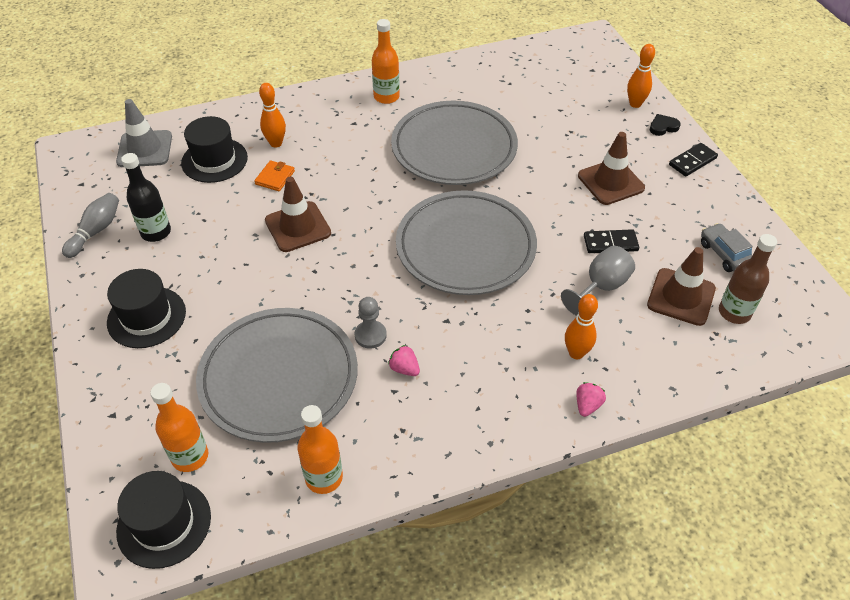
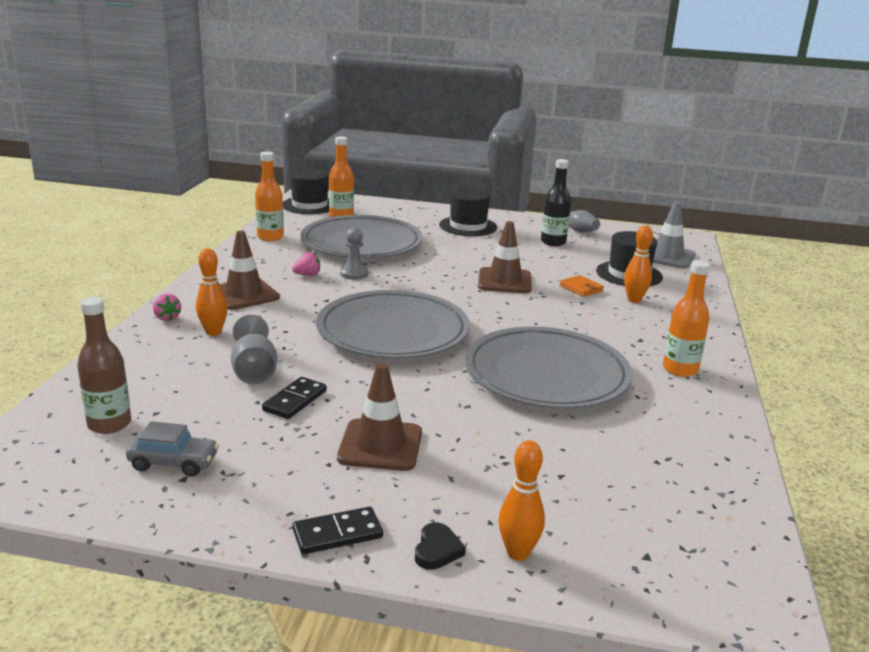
camera: 120 degrees right, 25 degrees down
(681, 297) = (175, 405): brown traffic cone -> brown traffic cone (244, 294)
(692, 161) = (337, 534): black domino -> black domino turned 75 degrees clockwise

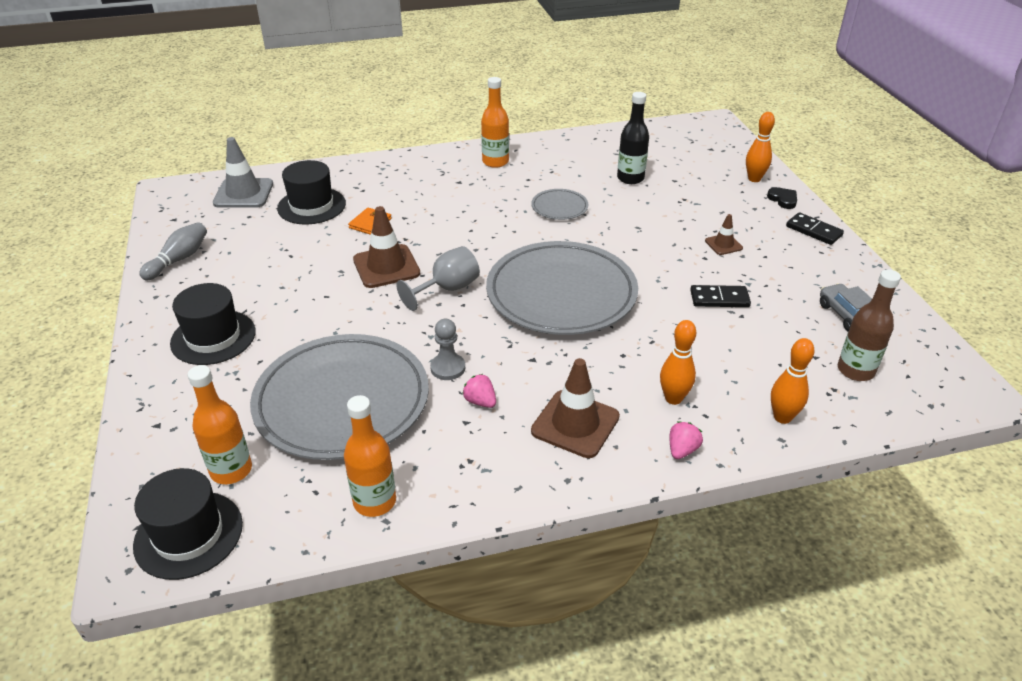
camera: 115 degrees left, 15 degrees up
(254, 371) = (706, 338): grey goblet -> grey goblet (447, 289)
(380, 445) = (723, 244): brown traffic cone -> brown traffic cone, size x0.53
(437, 550) = (783, 200): black heart -> black heart turned 75 degrees clockwise
(546, 375) = (559, 207): grey plate -> grey plate, size x0.43
(553, 242) = (239, 264): black bottle -> black bottle (630, 178)
(634, 300) = (376, 195): orange bowling pin -> orange bowling pin (782, 417)

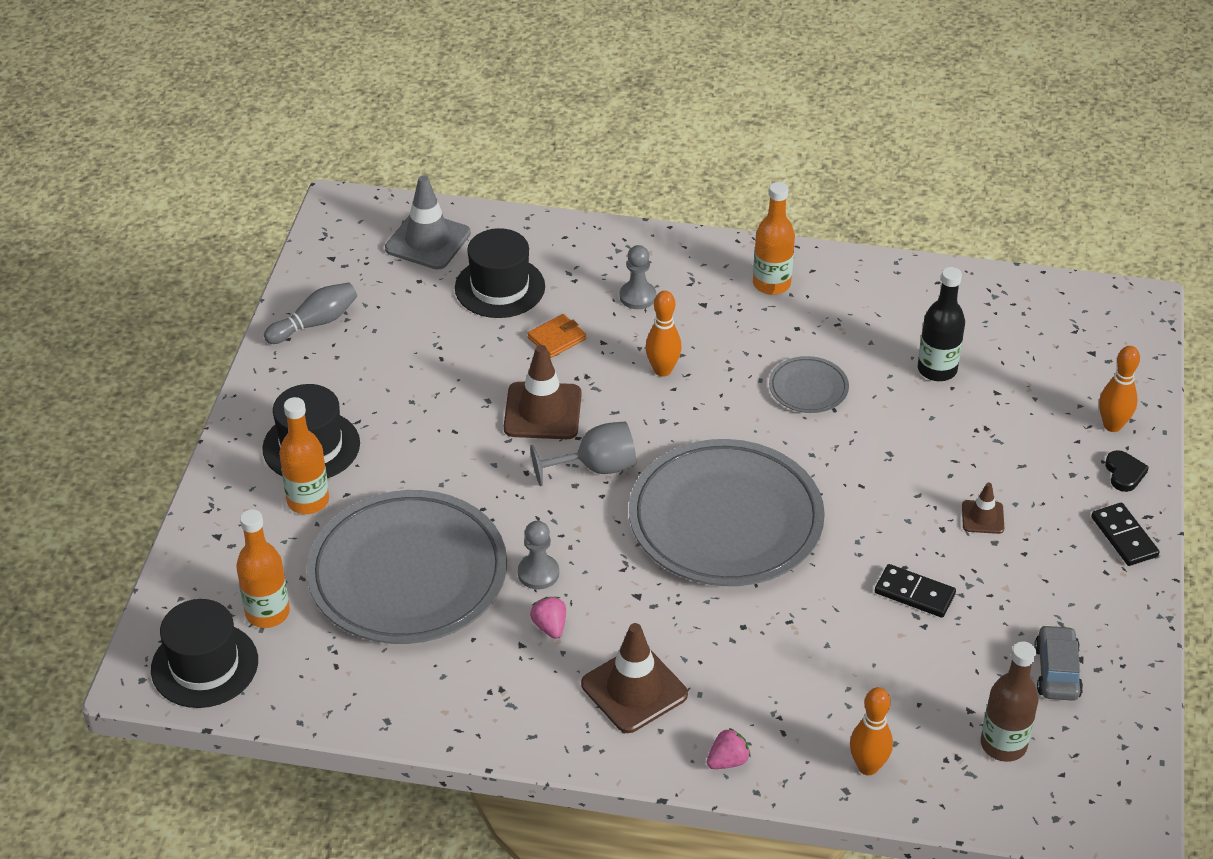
camera: 25 degrees right, 5 degrees up
(374, 501) = (386, 697): orange bottle -> orange bottle (308, 501)
(412, 188) = (637, 296): none -> grey pawn
(673, 398) = (762, 700): orange bowling pin -> orange bowling pin (662, 370)

